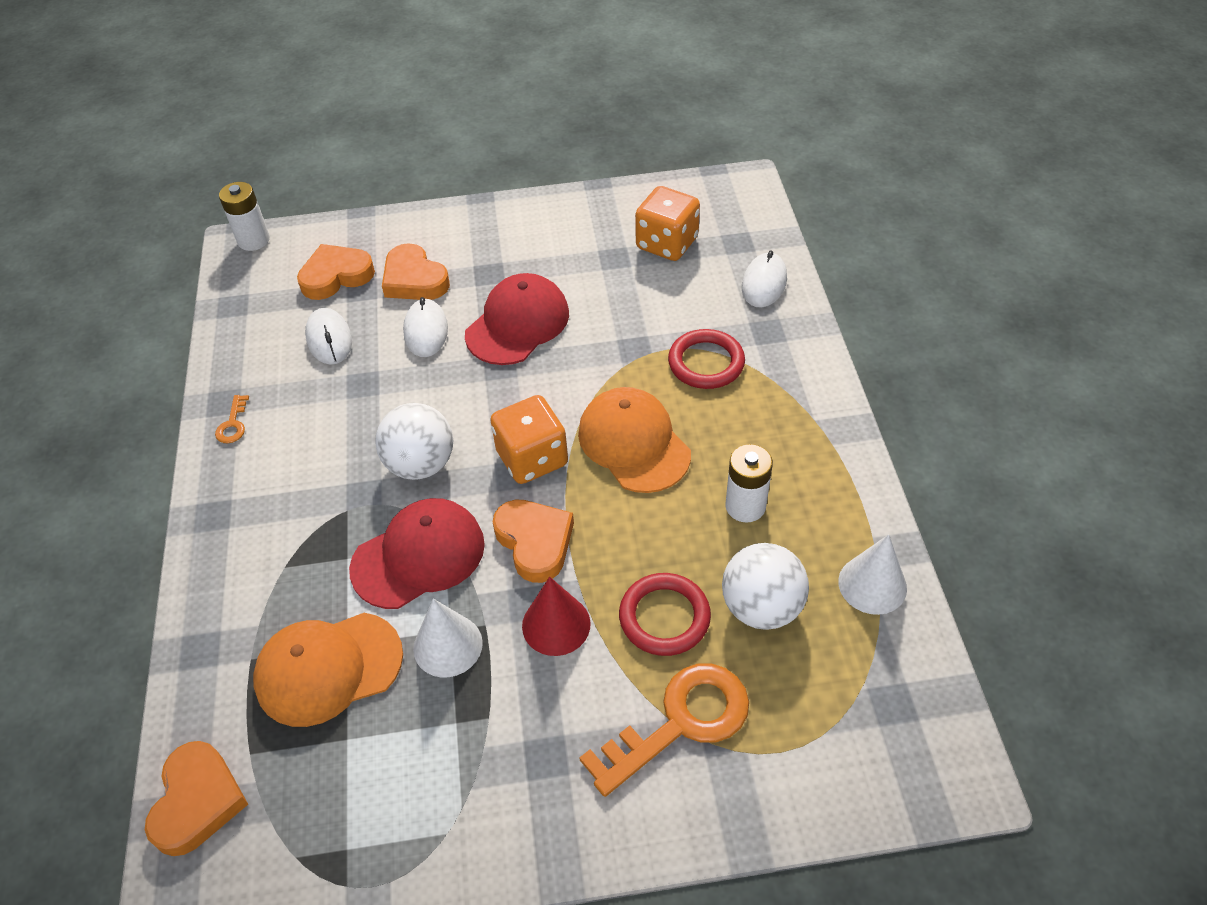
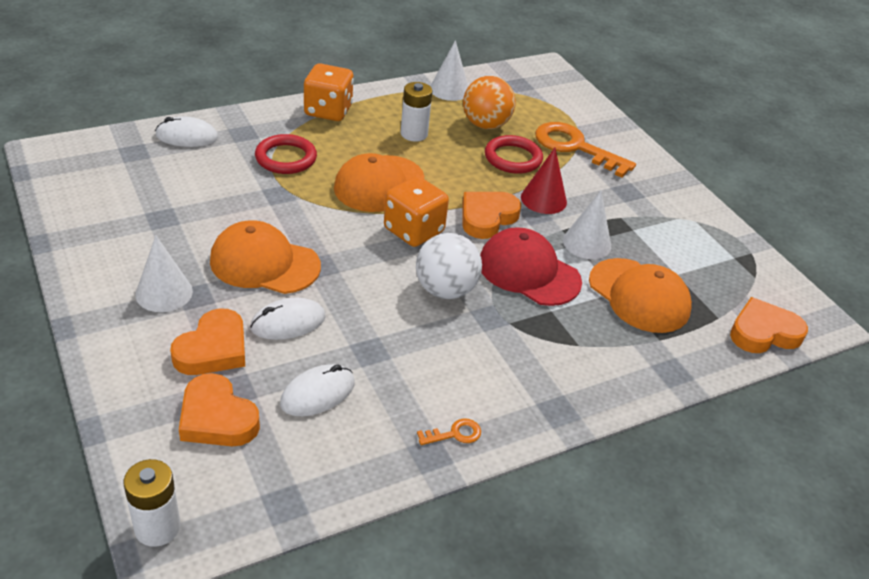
camera: 115 degrees left, 10 degrees down
(500, 254) = (164, 293): none -> white cone
(517, 324) = (264, 263): red cap -> orange cap
(667, 243) = (139, 189): orange dice -> orange dice (328, 111)
(761, 607) = (485, 125): white ball -> orange ball

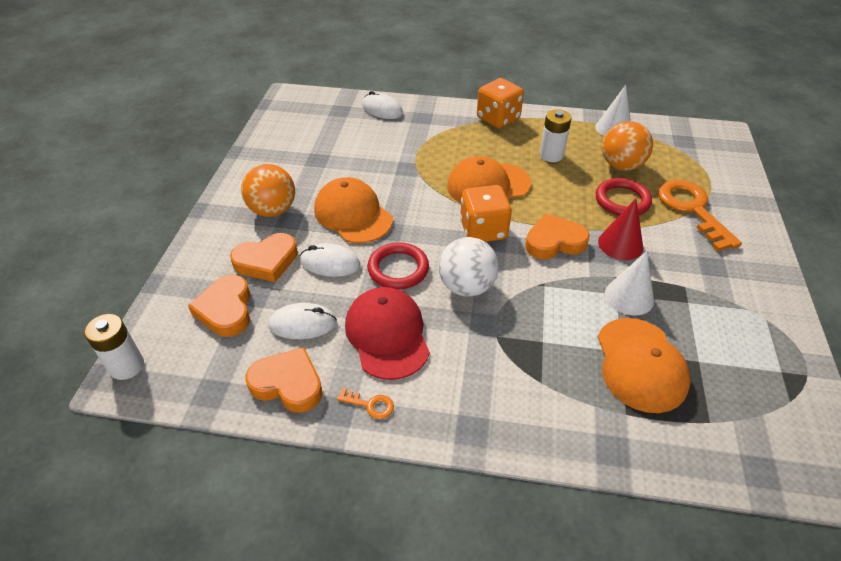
camera: 40 degrees right, 5 degrees up
(164, 293) = (273, 210): white cone -> orange ball
(286, 158) = (435, 144): red ring -> red ring (398, 269)
(528, 272) = (551, 300): red cap -> red cap (387, 335)
(763, 332) = (751, 460): orange heart -> orange heart (288, 384)

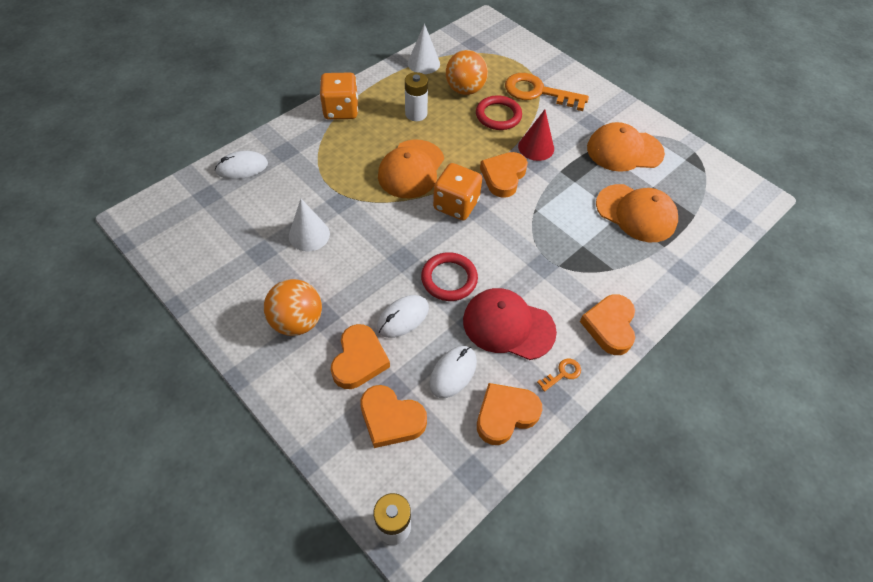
camera: 55 degrees left, 10 degrees up
(353, 214) = (360, 270): orange cap -> orange cap (624, 150)
(464, 416) = (610, 326): none -> orange heart
(466, 286) = (502, 251): white ball -> none
(629, 297) = (582, 178): white cone -> white cone (309, 235)

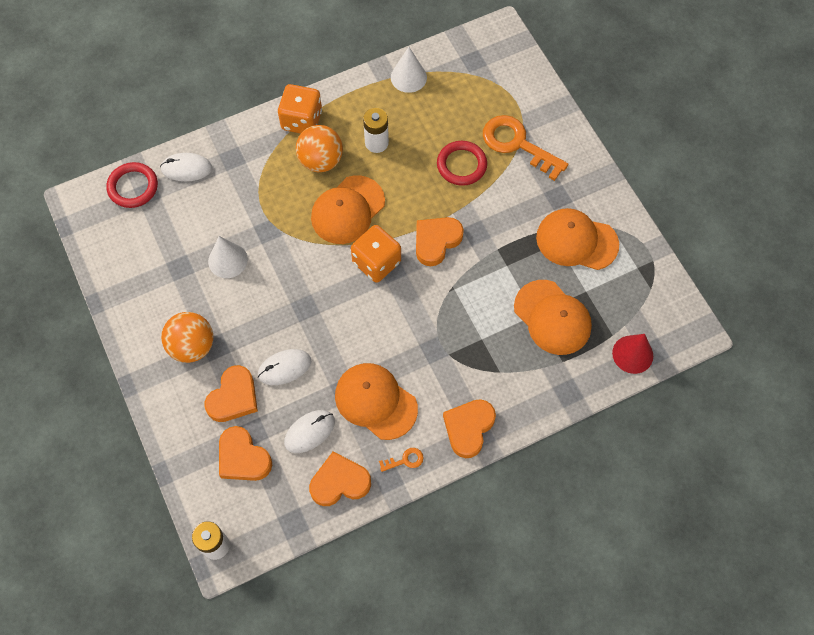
camera: 20 degrees right, 10 degrees up
(449, 279) = (340, 340): red ring -> red ring (133, 187)
(465, 89) = (439, 123): orange ball -> orange ball (321, 161)
(508, 325) = (375, 401): red cap -> orange cap
(536, 147) = (484, 214): red cone -> red cone (632, 354)

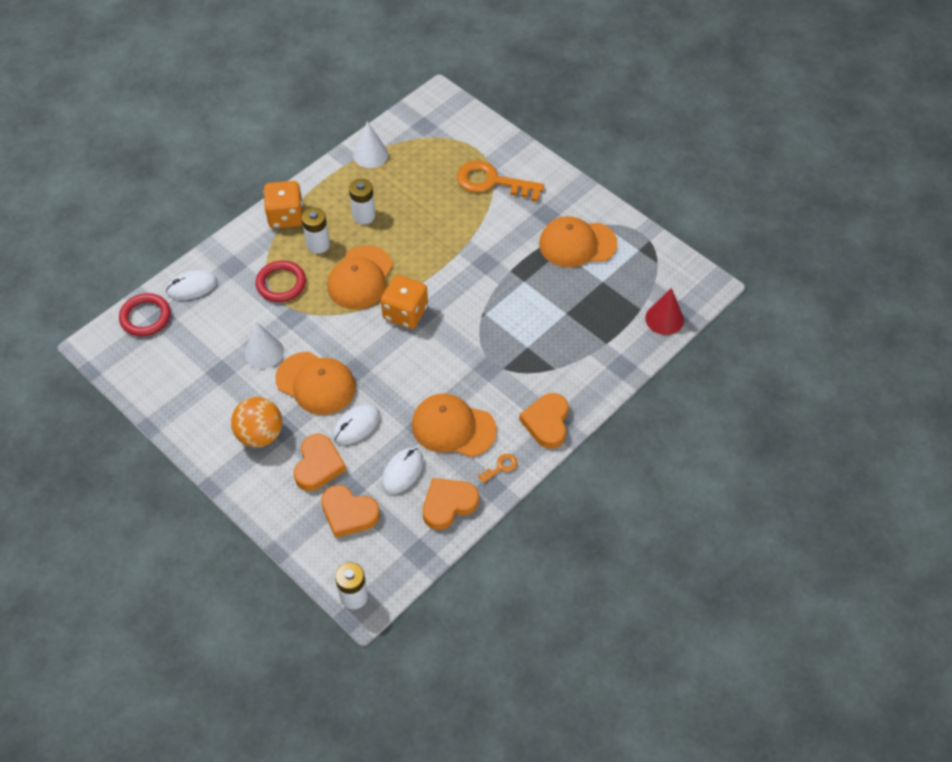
camera: 20 degrees left, 10 degrees down
(321, 161) = (318, 245): orange ball -> white battery
(436, 241) = (452, 280): orange heart -> none
(461, 165) = (449, 212): red ring -> red ring (281, 283)
(552, 317) = (582, 311): orange cap -> orange cap (316, 383)

